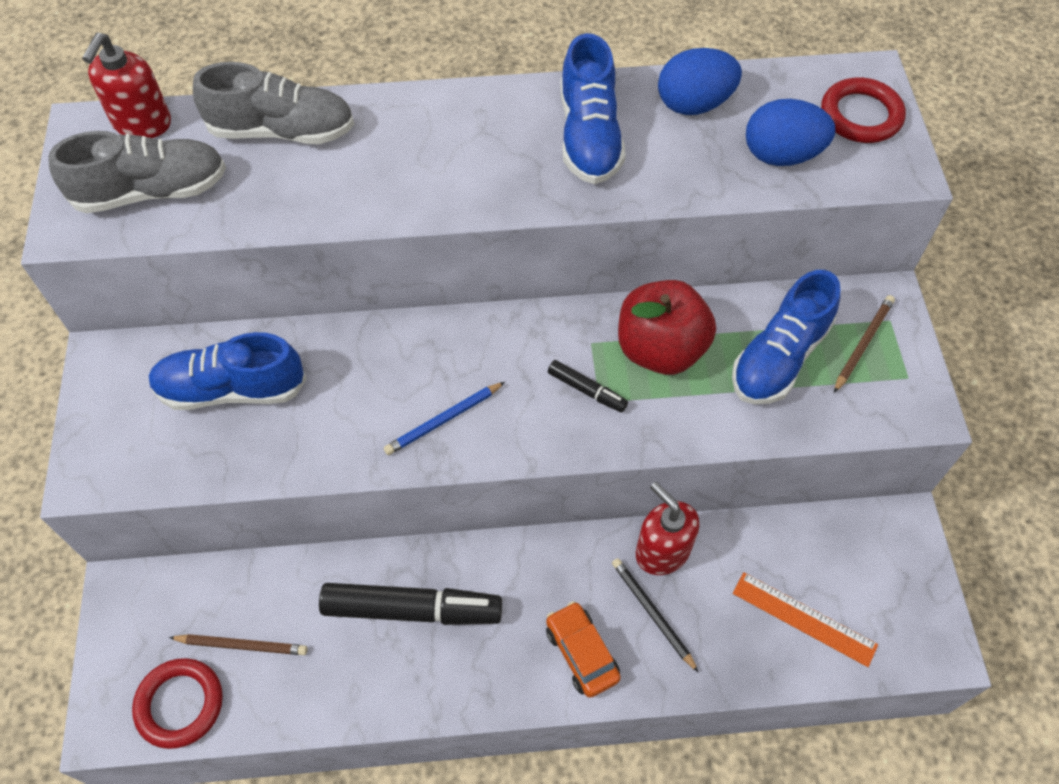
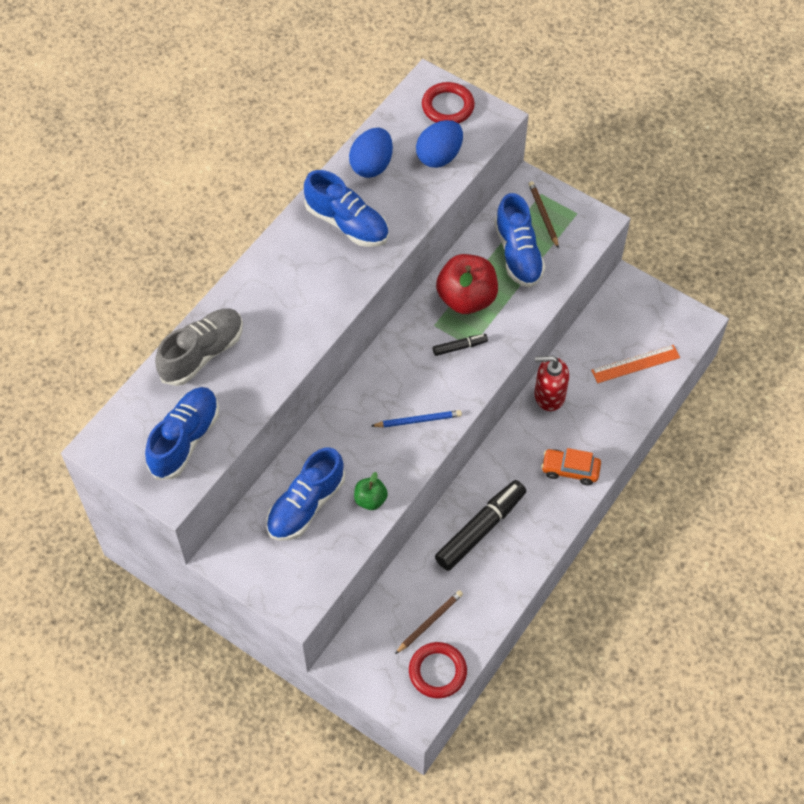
camera: 50 degrees left, 0 degrees up
(142, 123) = (126, 416): red soap dispenser -> none
(152, 191) = (185, 440): grey shoe -> blue shoe
(291, 448) = (370, 500): none -> green apple
(444, 420) = (418, 420): blue pencil -> blue pencil turned 105 degrees counterclockwise
(653, 613) = (577, 424): black pencil -> none

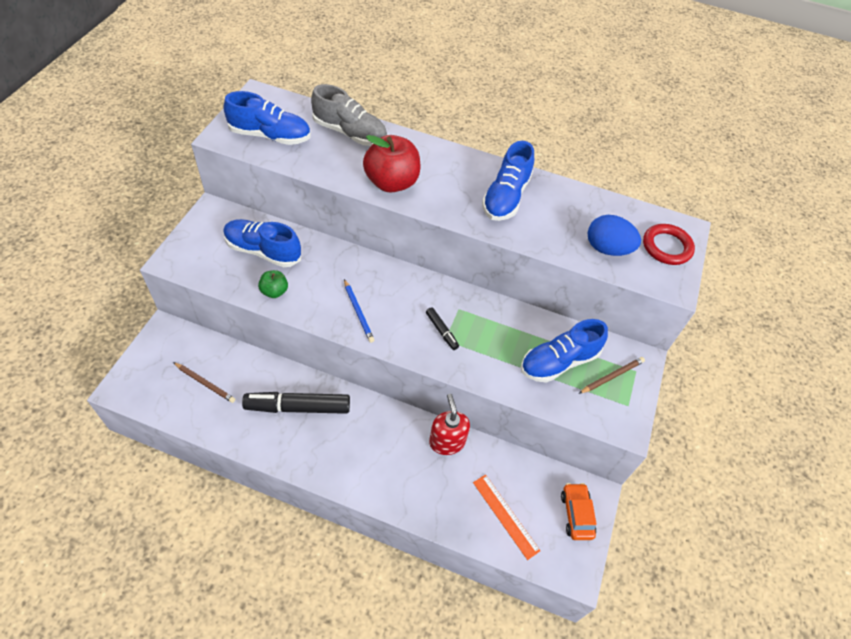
camera: 70 degrees right, 5 degrees down
(372, 165) = (574, 204): blue egg -> none
(437, 671) = (159, 396): red ring -> none
(466, 299) = (494, 328): red apple -> red apple (391, 182)
(480, 529) = (298, 407): black marker -> black marker turned 150 degrees clockwise
(570, 470) = (372, 472): orange car -> orange car (576, 514)

